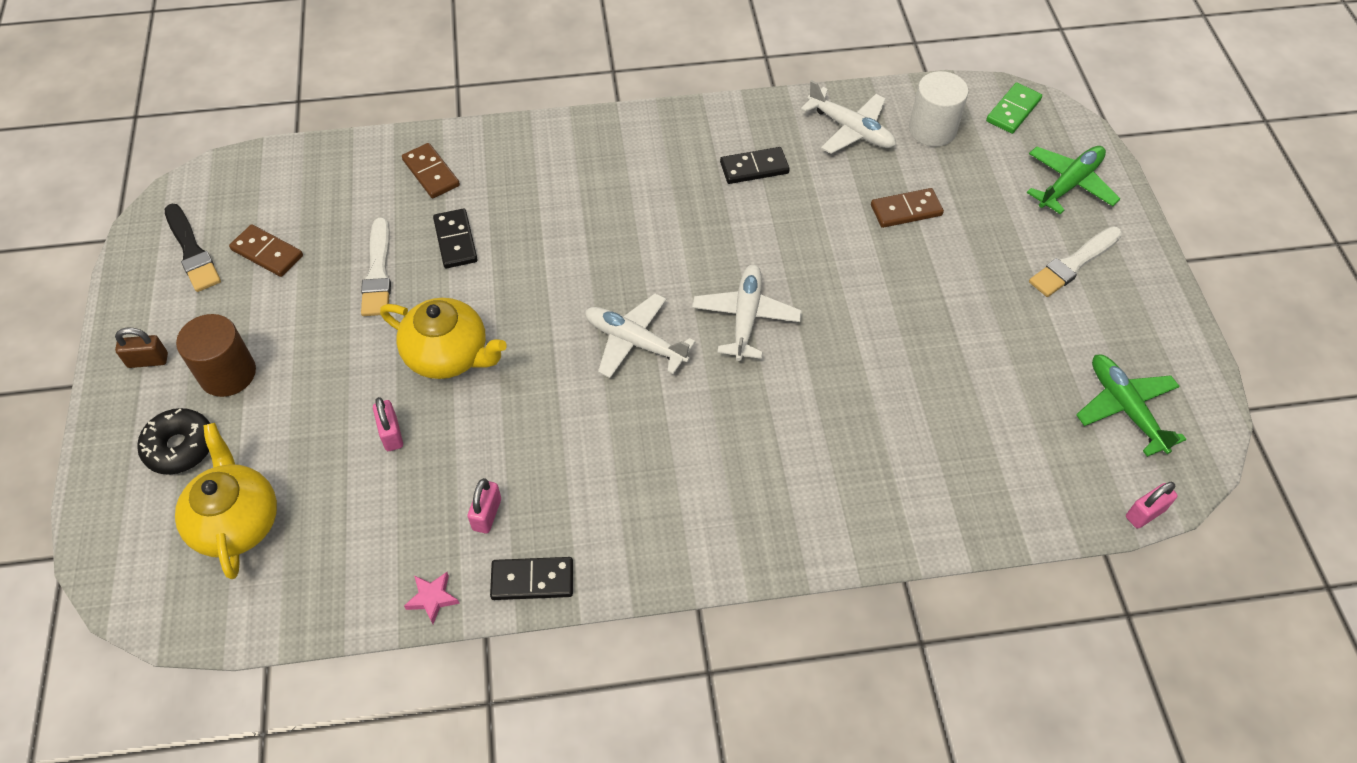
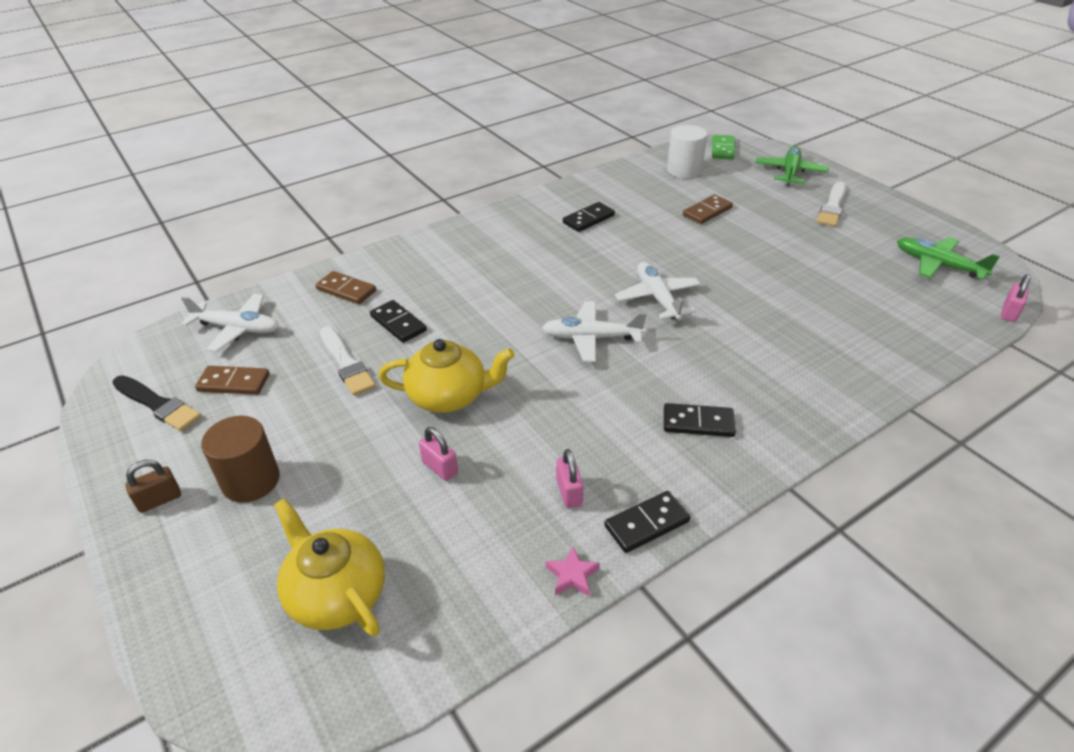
camera: 25 degrees left, 15 degrees down
(180, 447) = (237, 556): black donut -> none
(664, 495) = (698, 423): none -> black domino
(851, 129) = (634, 184): white plane -> white plane (237, 329)

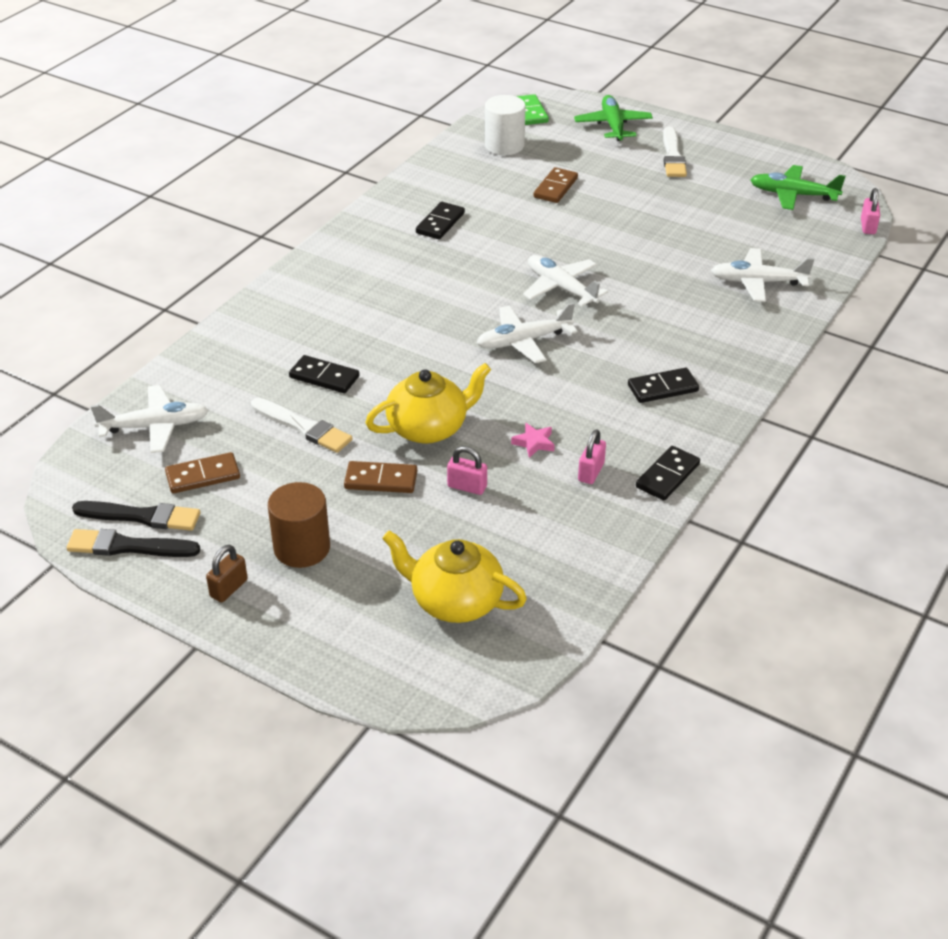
camera: 25 degrees left, 0 degrees up
(123, 429) = (128, 546): none -> black brush
(346, 290) = (239, 359): brown domino -> brown domino (381, 480)
(569, 492) = (591, 472): pink padlock -> pink padlock turned 60 degrees clockwise
(572, 575) = (633, 528): pink star -> pink star (534, 443)
(858, 340) = (758, 282): none -> white plane

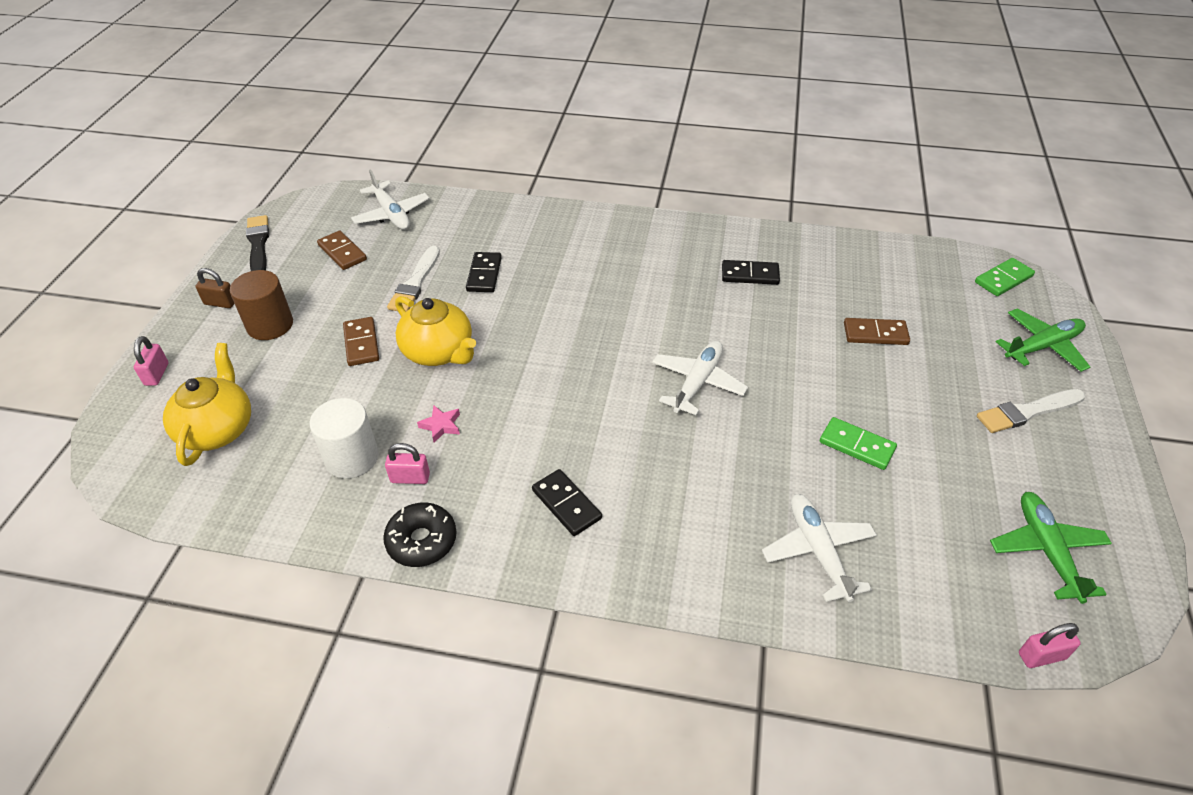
camera: 70 degrees right, 5 degrees up
(142, 516) = (291, 240): black brush -> none
(467, 487) = (366, 397): pink padlock -> pink padlock (156, 374)
(504, 145) = (921, 279): white cylinder -> white cylinder (352, 458)
(523, 341) = (594, 379): white plane -> none
(667, 476) = (422, 541): black domino -> black donut
(669, 235) = (857, 445): none -> green domino

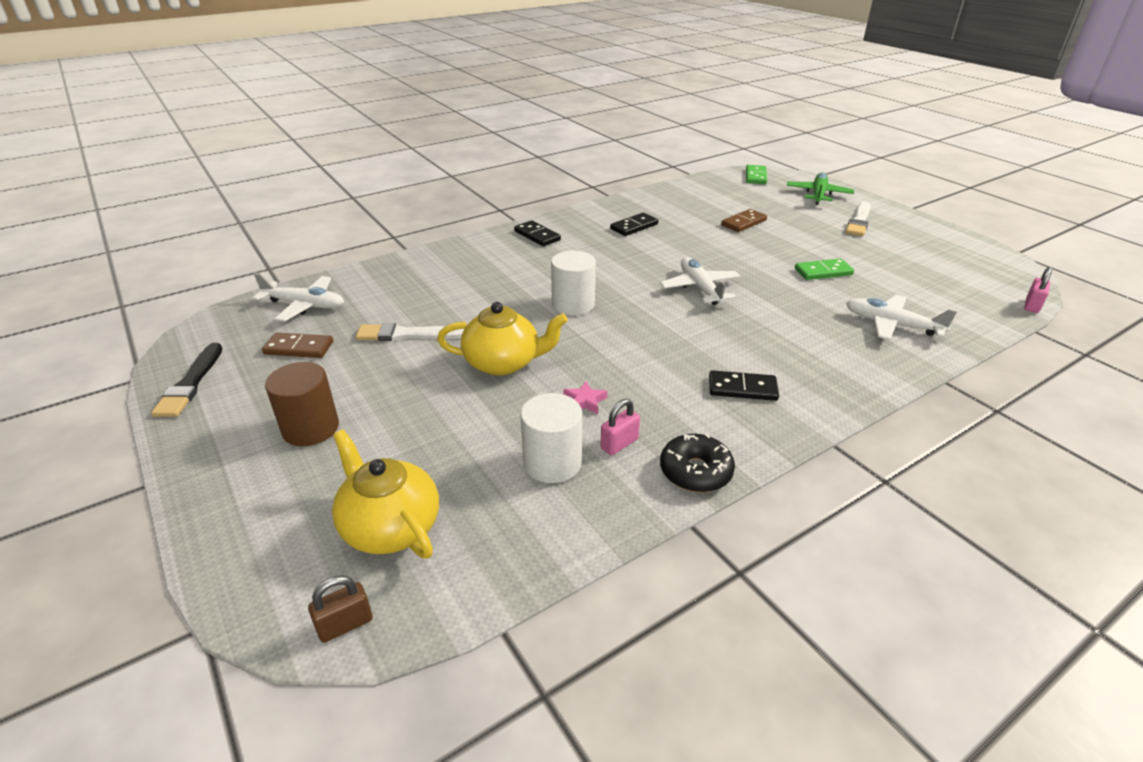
camera: 45 degrees left, 10 degrees down
(156, 374) = (238, 533): pink padlock -> none
(220, 303) = (221, 443): brown padlock -> brown padlock (345, 624)
(258, 244) = (190, 383): black brush -> black brush turned 120 degrees counterclockwise
(361, 343) = (427, 392): brown domino -> none
(415, 283) = (406, 334): white brush -> white brush turned 120 degrees clockwise
(484, 274) = (456, 304): black domino -> black domino (537, 236)
(565, 330) = (573, 304): none -> white cylinder
(1046, 550) = (961, 267): green plane -> none

